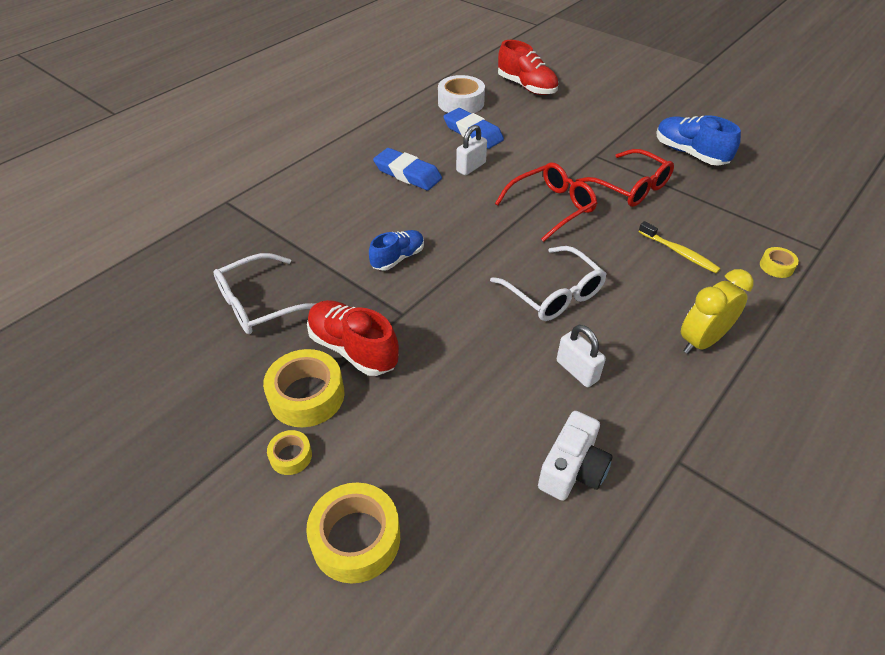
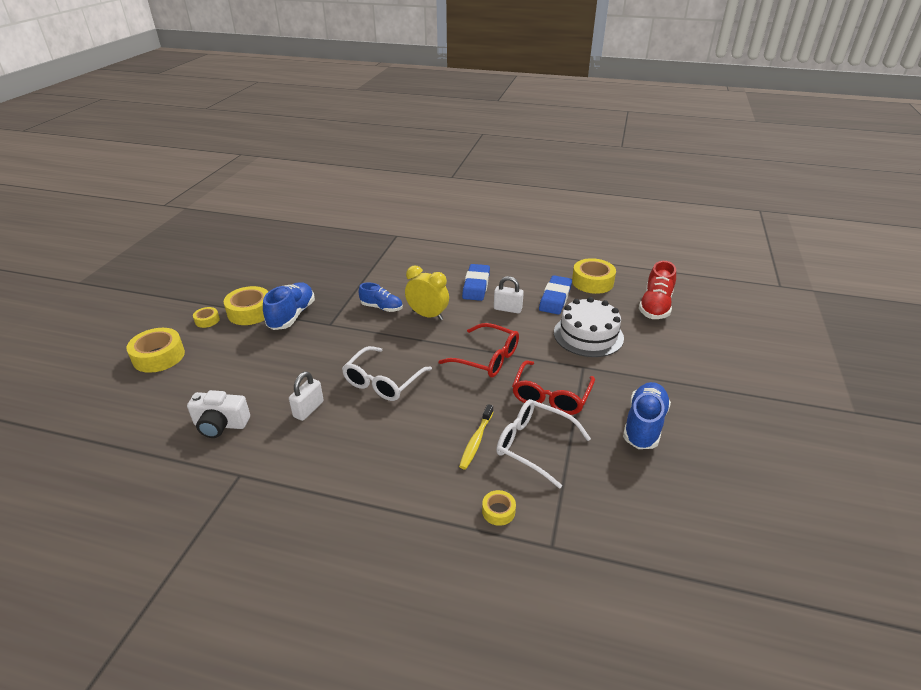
camera: 65 degrees right, 10 degrees down
(259, 304) = (314, 275): white glasses -> white glasses (533, 445)
(353, 349) = (292, 316): red shoe -> blue shoe
(461, 103) = (592, 282): white tape -> yellow tape
(549, 136) = (588, 335): none -> white cake
(701, 341) = (368, 471): yellow clock -> yellow clock (427, 315)

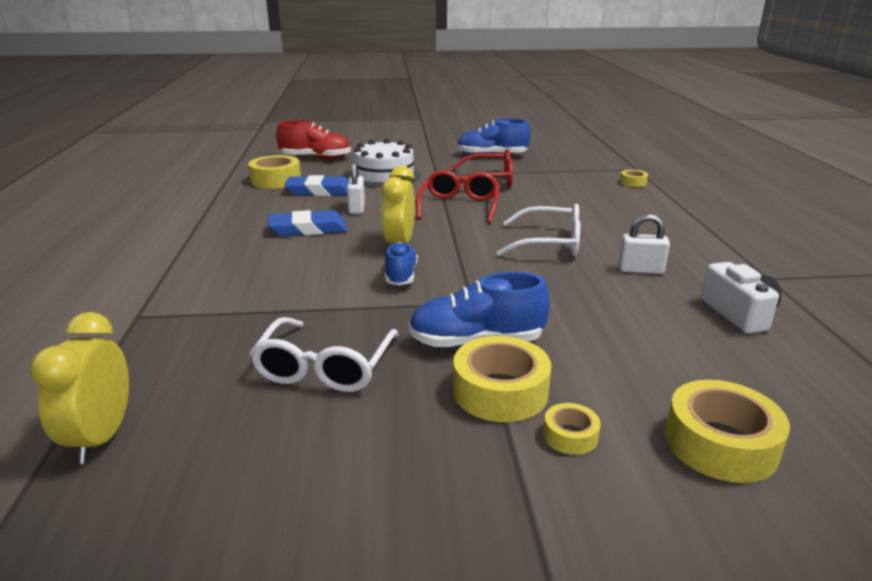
camera: 110 degrees left, 10 degrees down
(311, 232) = (101, 437): none -> yellow clock
(476, 441) = (577, 196): yellow toothbrush -> none
(533, 445) = (555, 180): white glasses -> white glasses (325, 367)

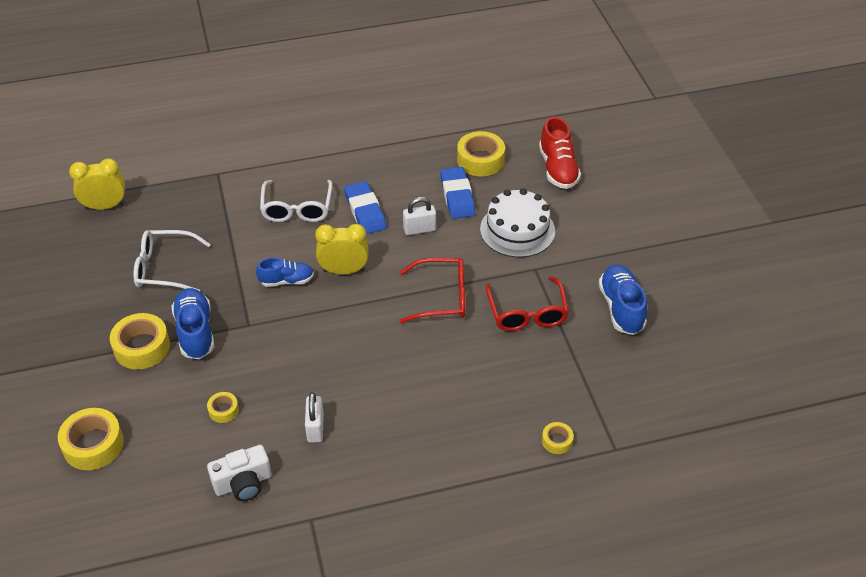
camera: 80 degrees right, 20 degrees up
(550, 243) = (362, 367): white glasses -> white glasses (297, 208)
(570, 436) = (101, 379): yellow tape -> yellow tape (223, 410)

